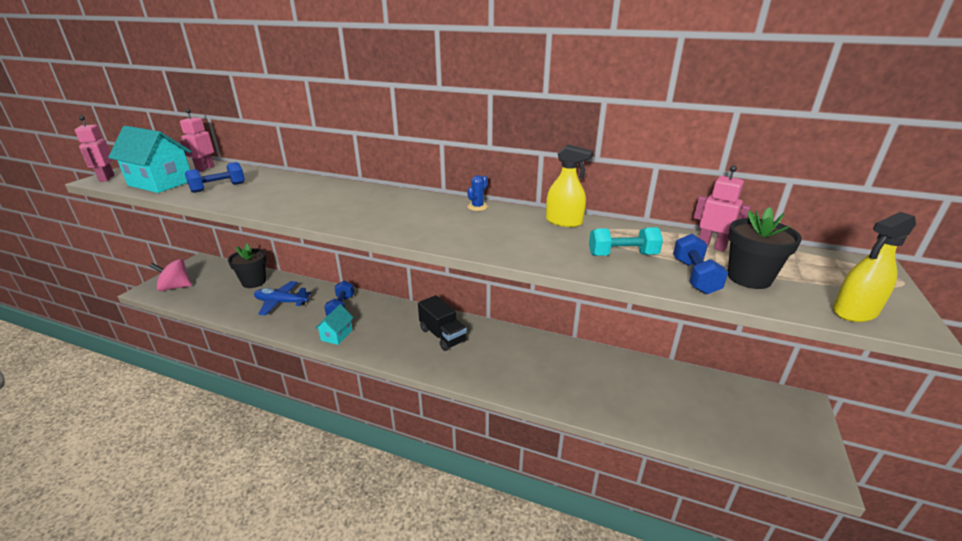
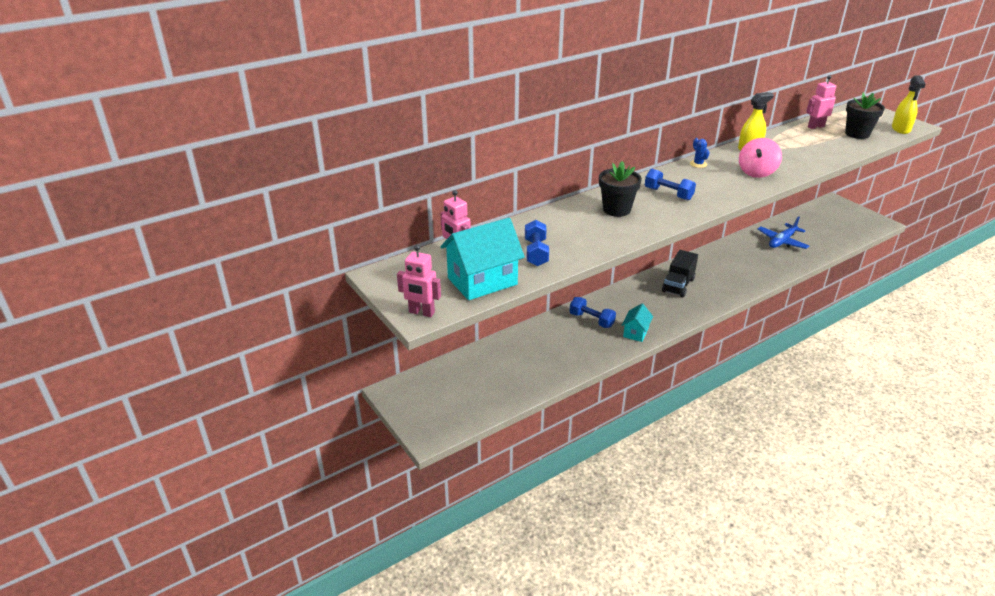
camera: 55 degrees left, 5 degrees up
(175, 287) = (444, 415): pink spinning top -> pink spinning top (756, 172)
(254, 282) = (488, 360): black flower pot -> black flower pot (616, 209)
(281, 302) = (550, 350): blue plane -> blue plane (782, 241)
(336, 335) = (635, 332): turquoise house -> turquoise house turned 60 degrees clockwise
(442, 335) = (678, 285): black truck -> black truck turned 120 degrees clockwise
(622, 255) = (810, 150): turquoise dumbbell -> none
(695, 276) = (847, 144): blue dumbbell -> blue dumbbell (668, 194)

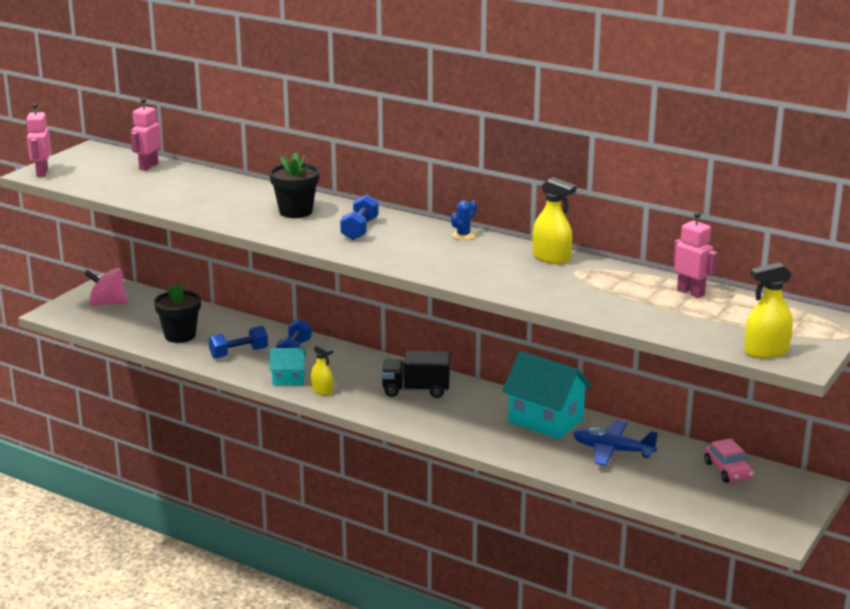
camera: 65 degrees right, 10 degrees down
(482, 281) = (106, 183): turquoise house -> turquoise house (545, 421)
(536, 253) = (173, 193): blue dumbbell -> blue dumbbell (239, 353)
(661, 322) = (322, 390): none -> yellow spray bottle
(756, 172) = (473, 267): pink spinning top -> pink spinning top (107, 304)
(813, 217) = (728, 470): none -> pink car
(857, 134) = (698, 321): black flower pot -> black flower pot (180, 335)

